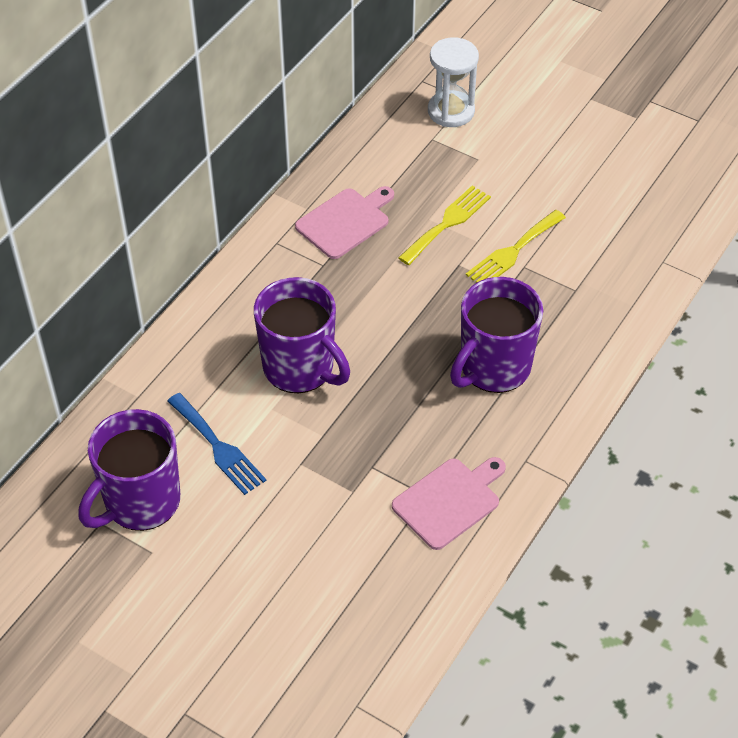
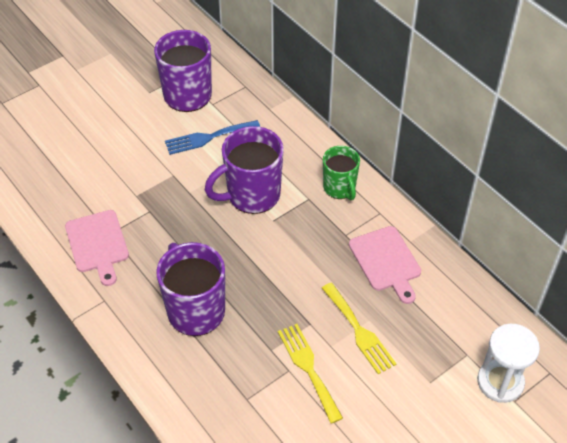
camera: 110 degrees right, 0 degrees up
(253, 287) = (340, 188): none -> green mug

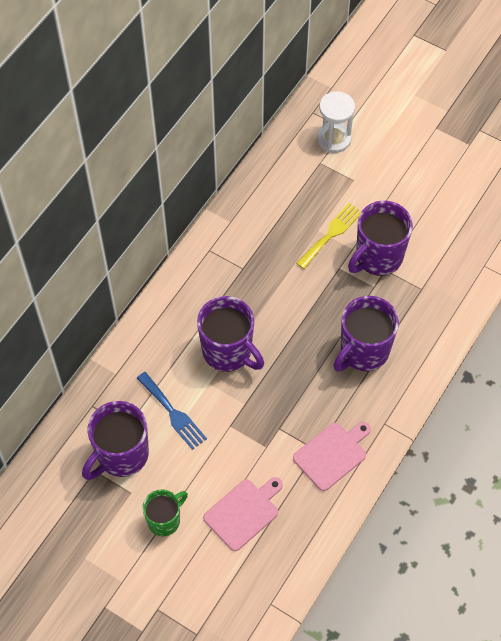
camera: 110 degrees left, 10 degrees up
(308, 368) = (378, 257): yellow fork -> purple mug
(340, 188) = (193, 286): green mug -> green mug (165, 520)
(386, 261) = (258, 233): pink cutting board -> pink cutting board (243, 512)

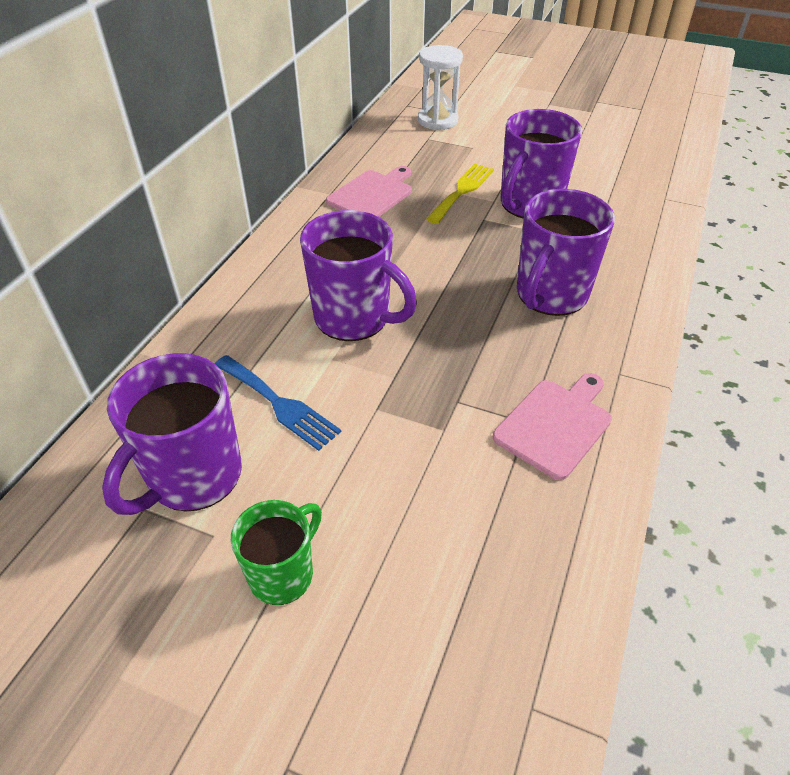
camera: 10 degrees left, 15 degrees down
(243, 512) = (430, 537): pink cutting board -> pink cutting board (372, 194)

